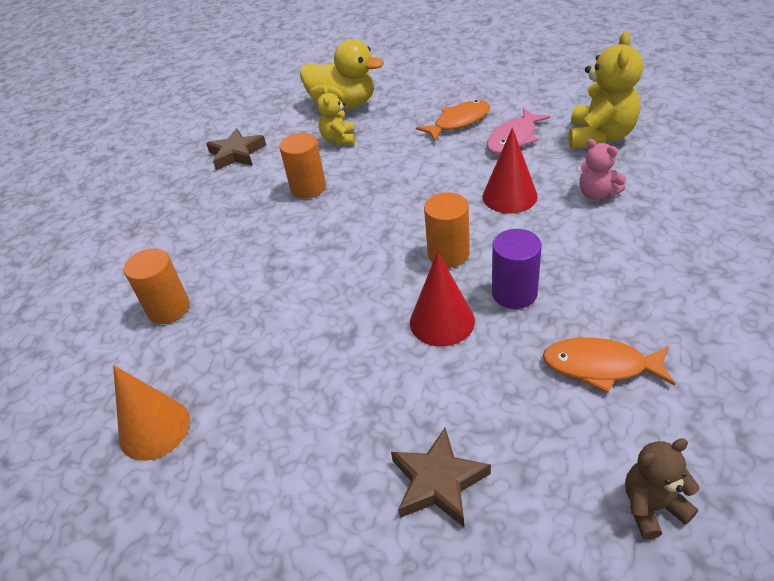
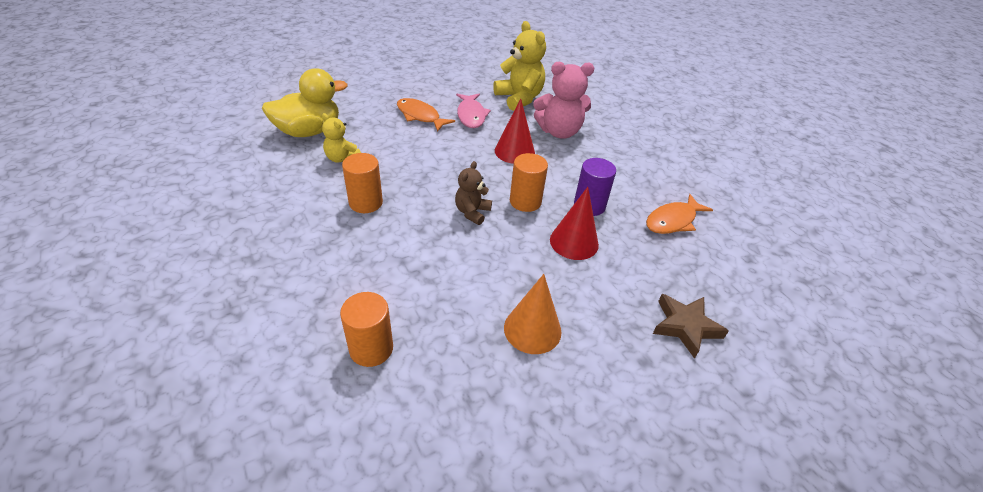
camera: 55 degrees left, 0 degrees up
(154, 428) = (488, 433): orange cone -> orange cone (532, 329)
(236, 154) = (256, 203): brown star -> none
(459, 122) = (420, 116): orange fish -> orange fish turned 60 degrees counterclockwise
(597, 194) = (559, 132): pink teddy bear -> pink teddy bear, size x1.74
(652, 506) = (767, 271): brown teddy bear -> brown teddy bear (472, 212)

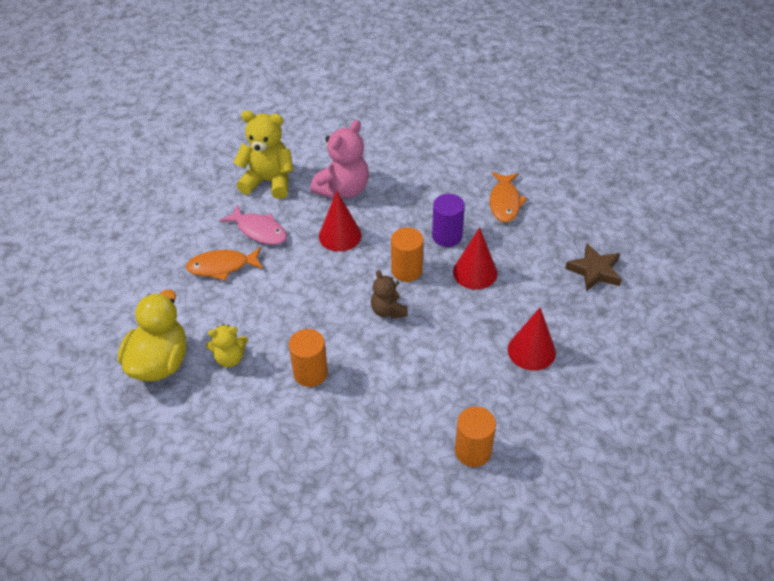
camera: 45 degrees left, 5 degrees up
(532, 329) = (531, 350): orange cone -> red cone

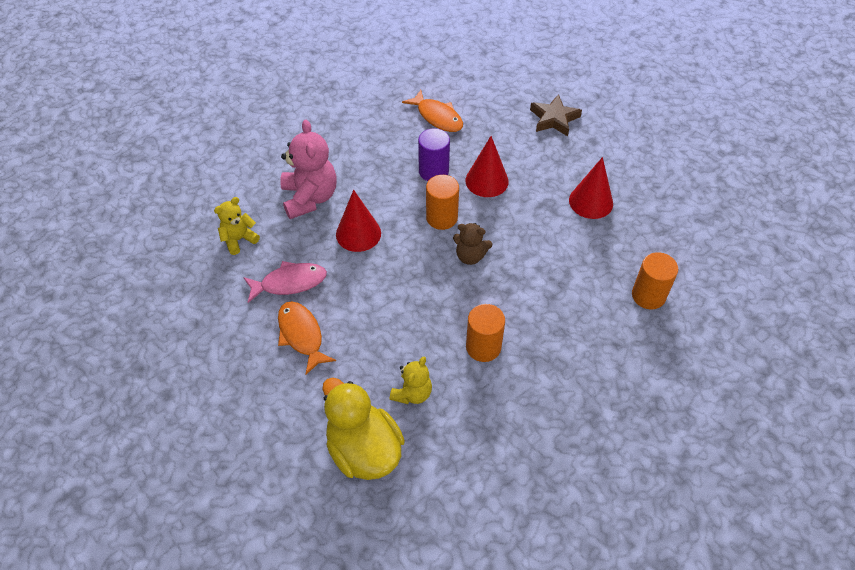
camera: 50 degrees left, 5 degrees up
(222, 266) = (301, 335): orange fish -> orange fish turned 120 degrees clockwise
(268, 181) = (239, 239): yellow teddy bear -> yellow teddy bear, size x0.58

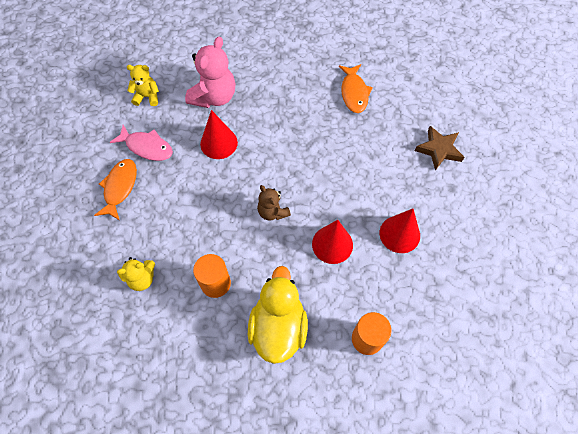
camera: 40 degrees right, 10 degrees up
(364, 450) = (79, 292): yellow duck -> yellow duck (278, 327)
(433, 171) = (310, 132): purple cylinder -> none
(441, 218) = (282, 170): orange cylinder -> none
(487, 181) = (340, 164): red cone -> red cone (332, 244)

